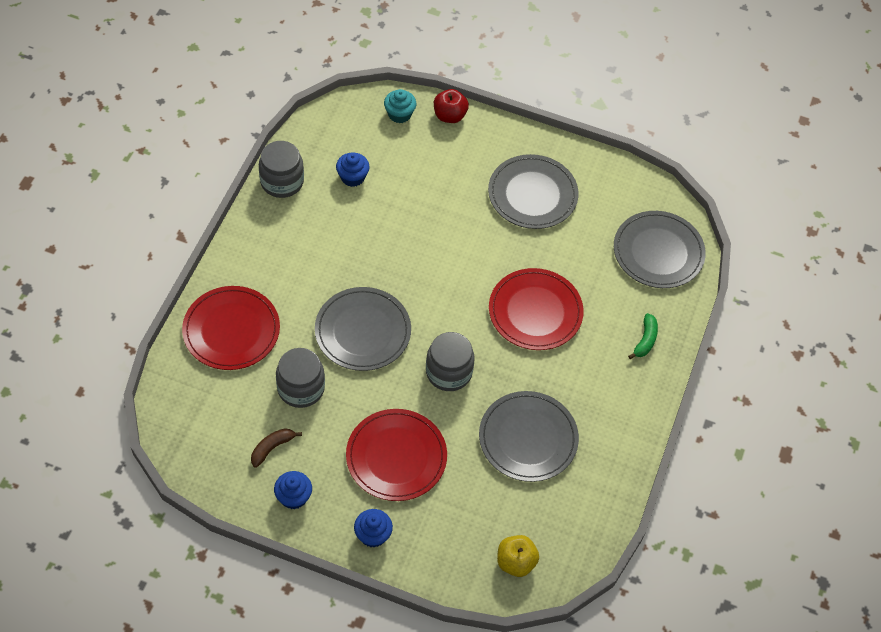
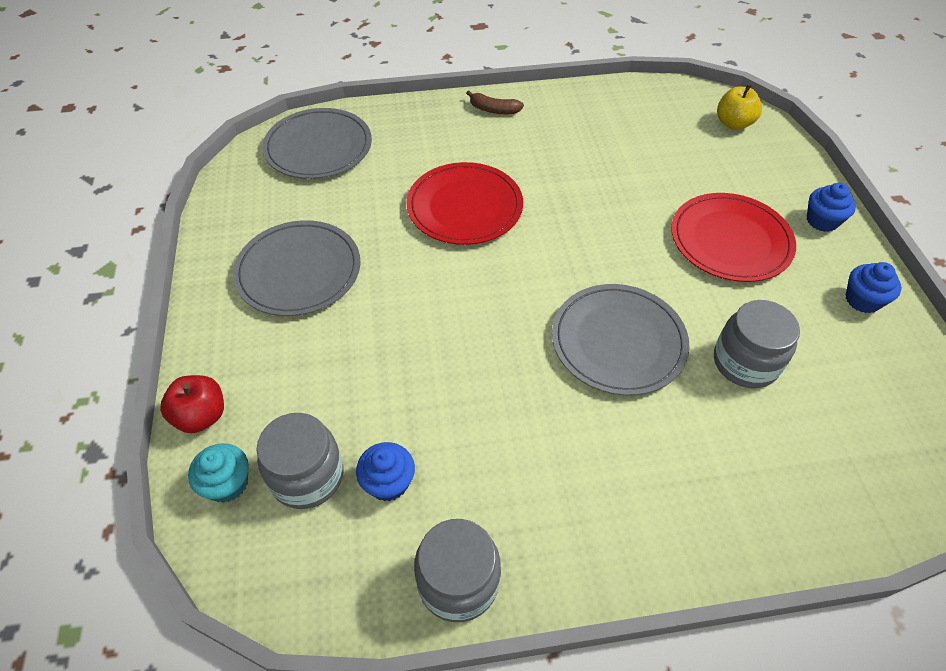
camera: 115 degrees left, 5 degrees down
(231, 330) = (749, 489): red plate -> none
(272, 448) = (838, 349): brown banana -> brown banana (493, 110)
(448, 372) = (598, 242): grey jar -> grey jar (307, 476)
(528, 438) = (612, 159): grey plate -> none
(645, 340) = (435, 123): green banana -> none

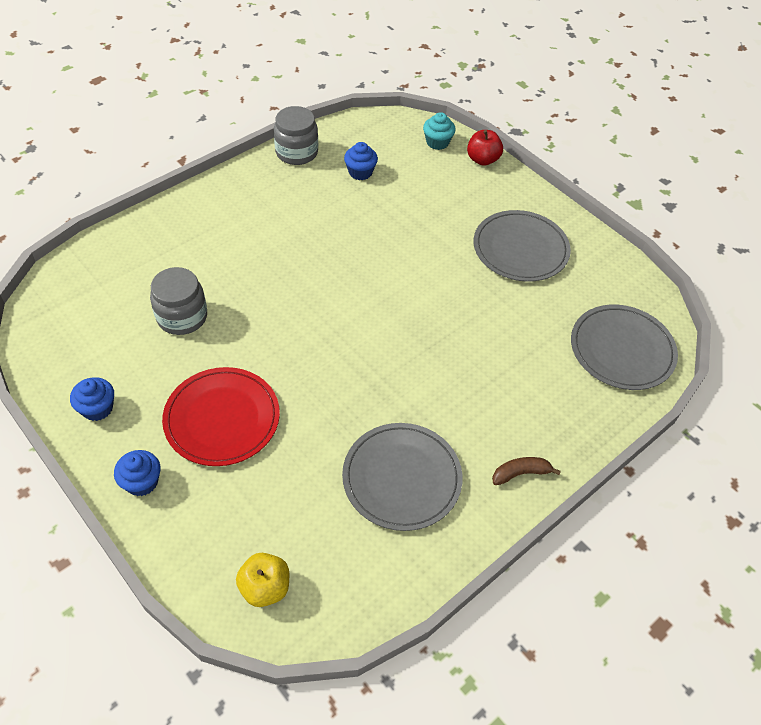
camera: 145 degrees right, 0 degrees up
(307, 476) = (402, 159): grey jar -> none
(464, 207) = (456, 349): red plate -> none
(618, 341) = (276, 294): grey plate -> grey plate (402, 478)

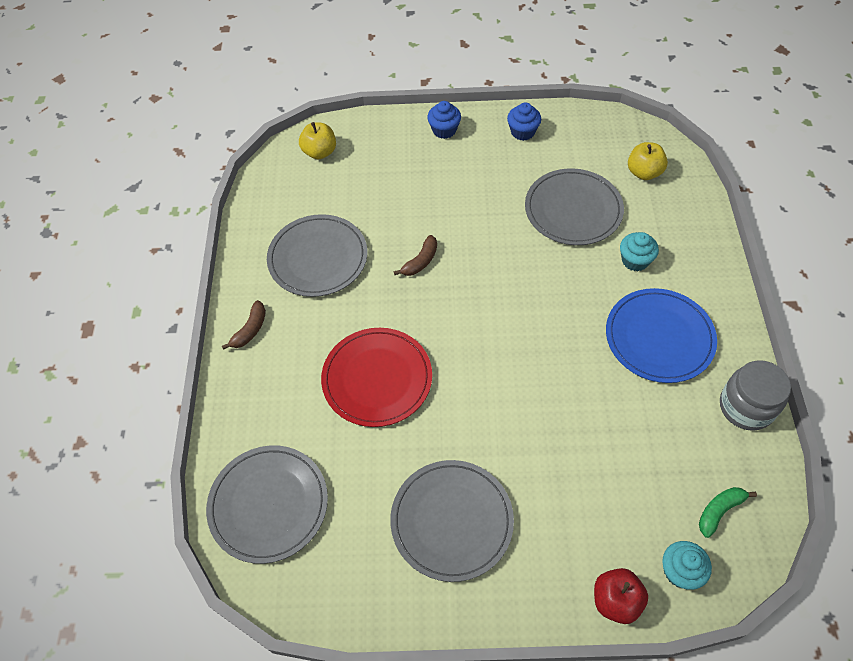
camera: 135 degrees right, 5 degrees up
(96, 289) = (644, 172): none -> yellow apple
(182, 317) = (573, 209): grey jar -> grey plate
(211, 253) = (635, 260): none -> turquoise cupcake
(222, 418) = (457, 188): red plate -> red plate (377, 378)
(277, 211) = (659, 337): none -> blue plate
(334, 393) = (420, 261): none -> brown banana
(360, 172) = (674, 448): blue cupcake -> none
(383, 140) = (719, 511): none -> green banana

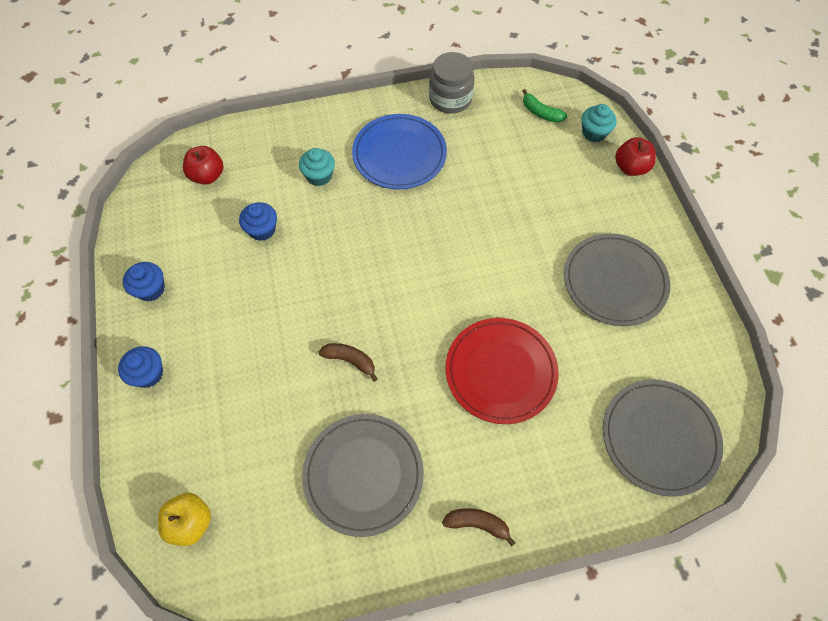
camera: 105 degrees left, 5 degrees up
(573, 209) = (262, 230): grey plate -> blue cupcake
(644, 172) = (207, 176): yellow apple -> red apple

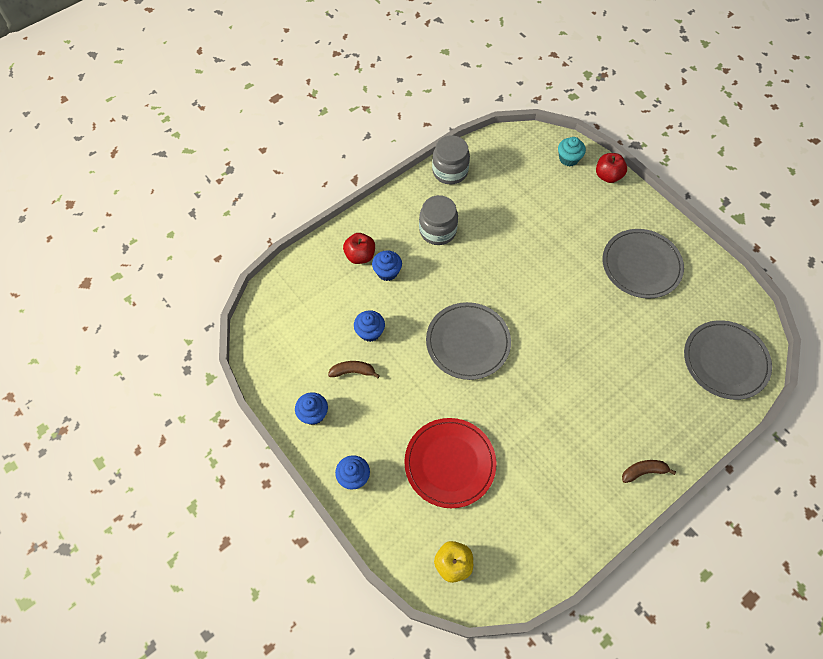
camera: 25 degrees left, 0 degrees up
(207, 176) = (299, 307): red apple -> red apple (360, 256)
(319, 176) = (387, 272): turquoise cupcake -> blue cupcake
(350, 360) = (495, 400): brown banana -> brown banana (353, 371)
(363, 474) = (551, 475): grey plate -> grey plate (468, 342)
(399, 154) = (437, 230): blue plate -> grey jar
(500, 371) = (601, 362): red plate -> red plate (450, 463)
(540, 113) = (522, 157): green banana -> none

